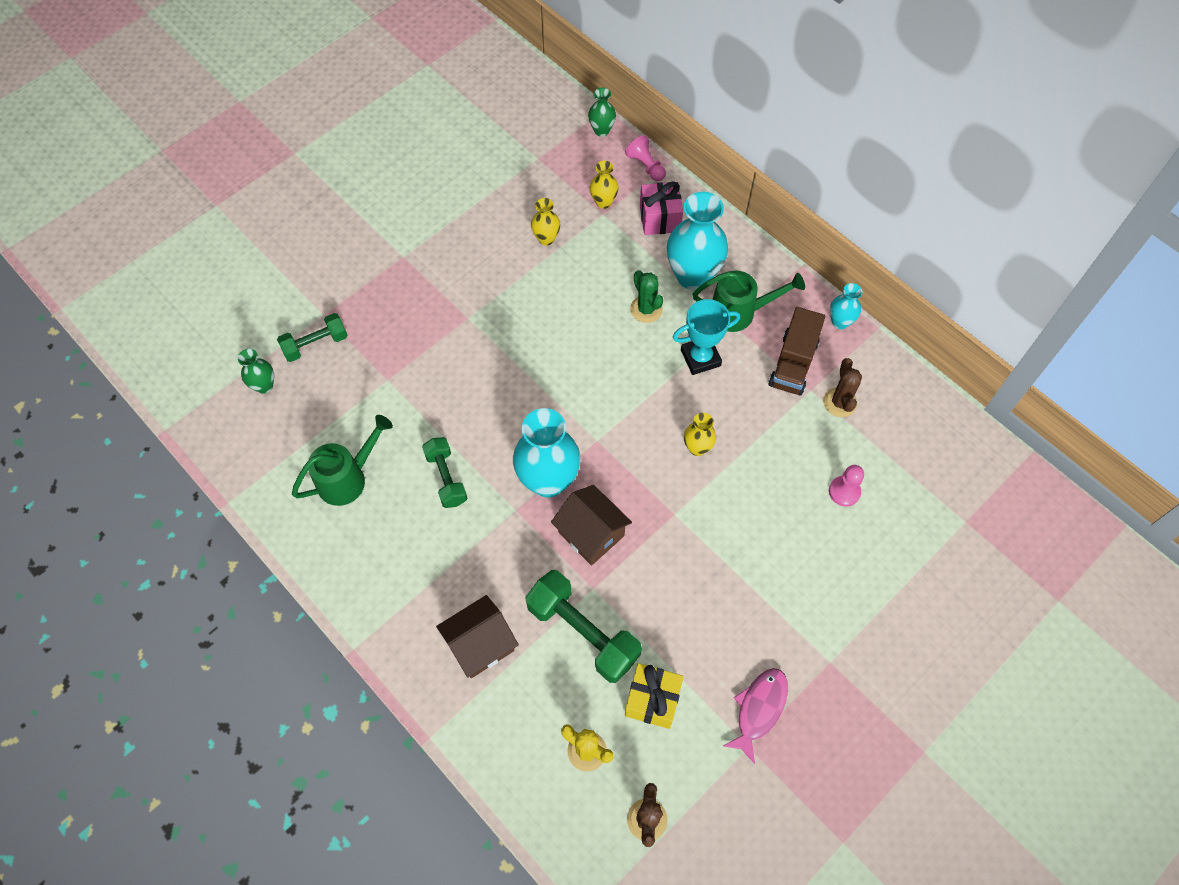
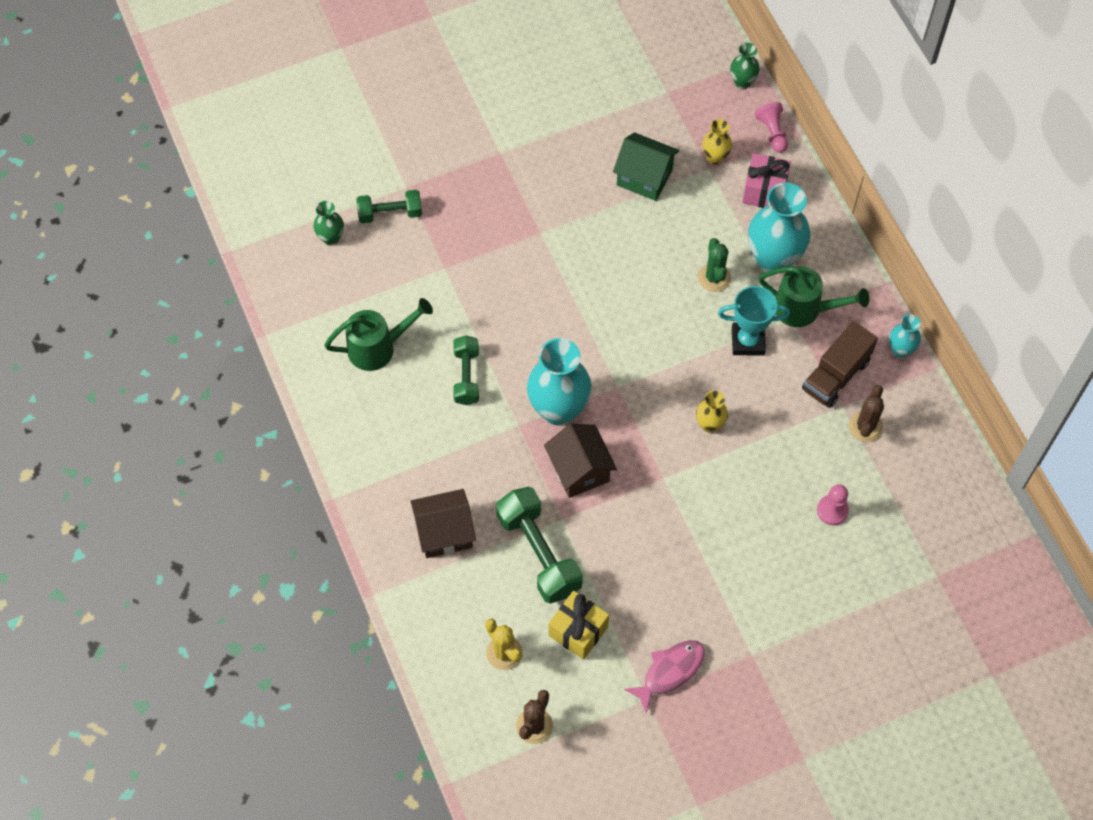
camera: 20 degrees right, 0 degrees up
(546, 239) = (644, 177): yellow vase -> green house

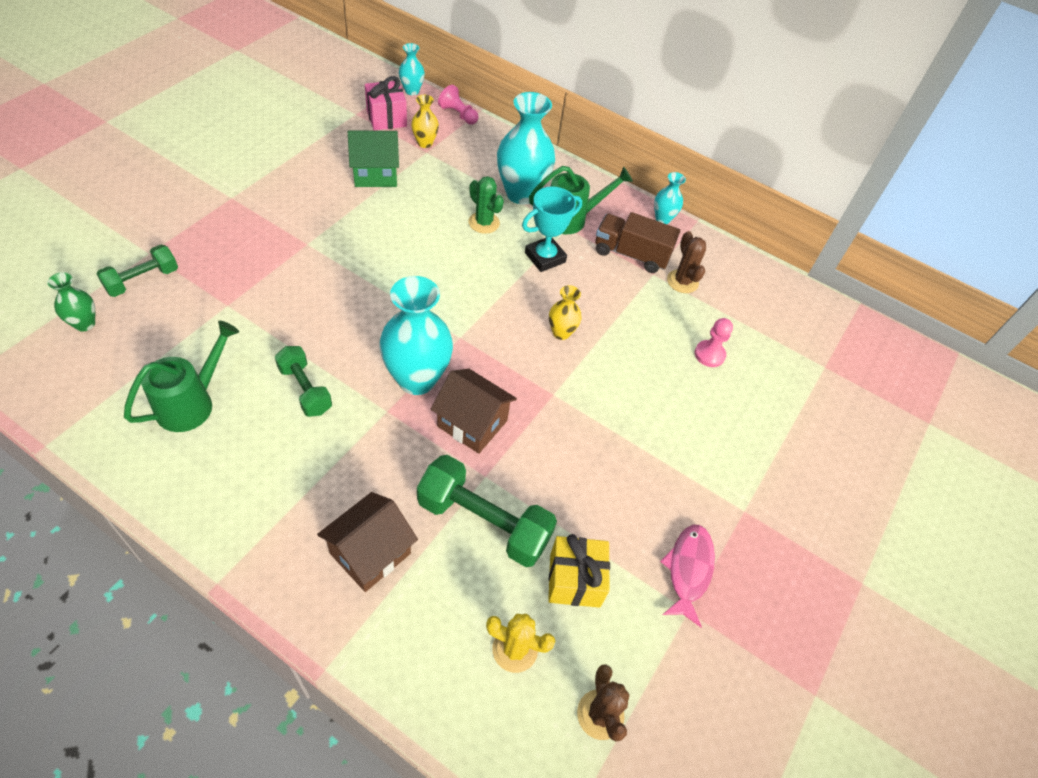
camera: 40 degrees left, 10 degrees down
(742, 82) = (412, 91): green vase -> turquoise vase
(764, 191) = (480, 152): pink gift -> pink gift (386, 118)
(836, 375) = (631, 254): brown truck -> brown truck turned 105 degrees clockwise

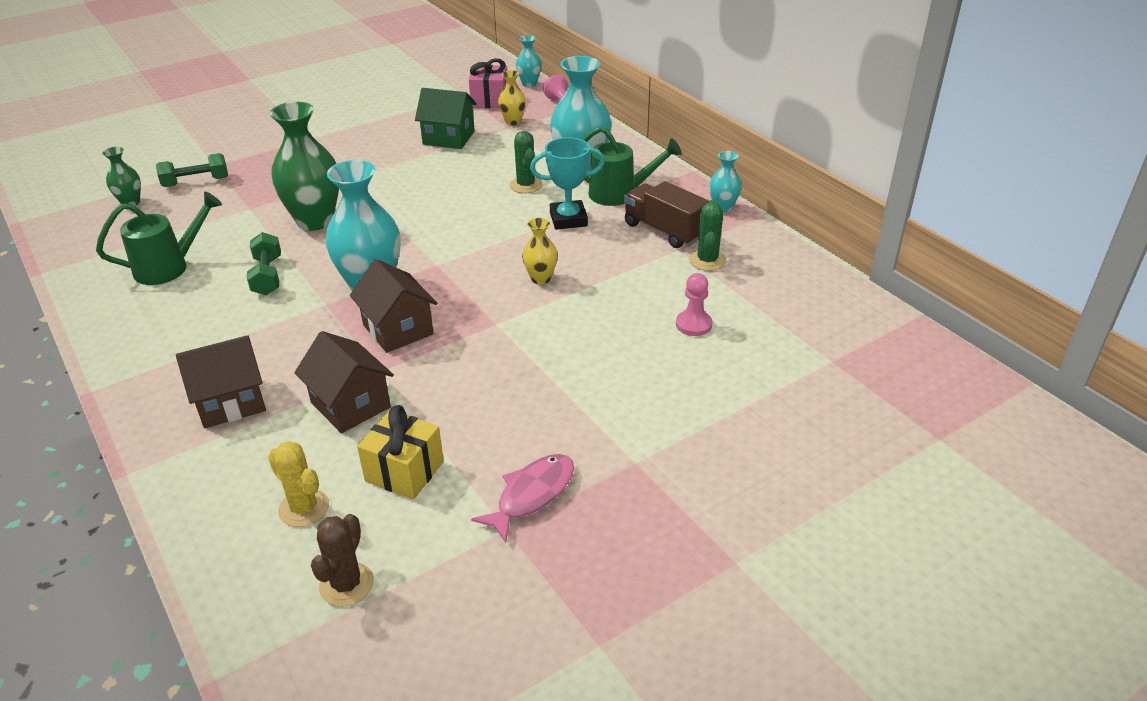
camera: 30 degrees right, 15 degrees down
(308, 307) = (315, 221): none -> green vase
(483, 522) = (350, 405): green dumbbell -> brown house
(682, 281) = (707, 260): brown cactus -> green cactus

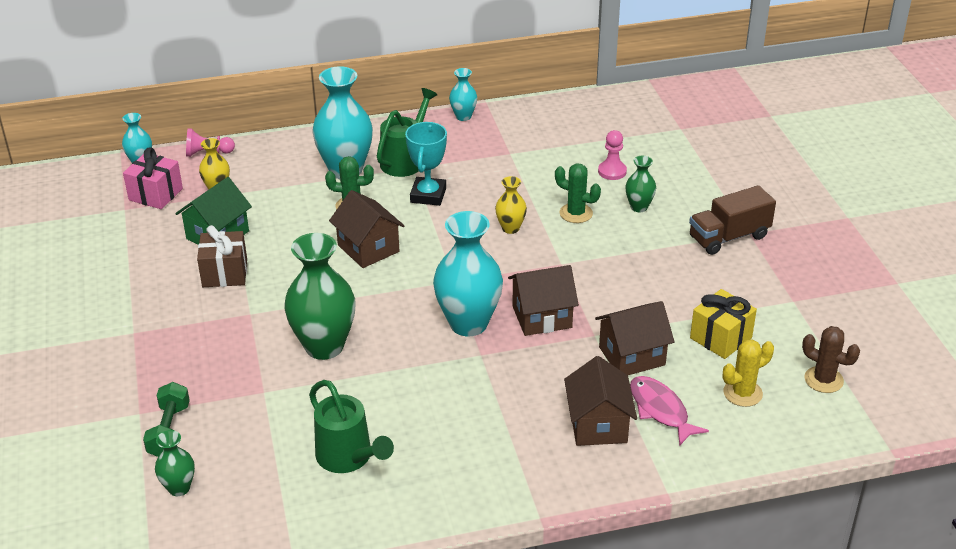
camera: 70 degrees left, 0 degrees up
(169, 267) = (349, 458): green watering can -> green watering can turned 150 degrees clockwise
(267, 276) = (409, 388): green dumbbell -> none
(398, 154) = (225, 273): none -> brown gift
(465, 208) = (368, 248): none -> brown house
(532, 495) = (765, 283): pink fish -> pink fish (660, 410)
(634, 358) = (639, 207): none -> green vase
(664, 230) = (478, 152): brown truck -> brown truck (729, 237)
(707, 260) = (534, 144): green cactus -> green cactus (576, 213)

